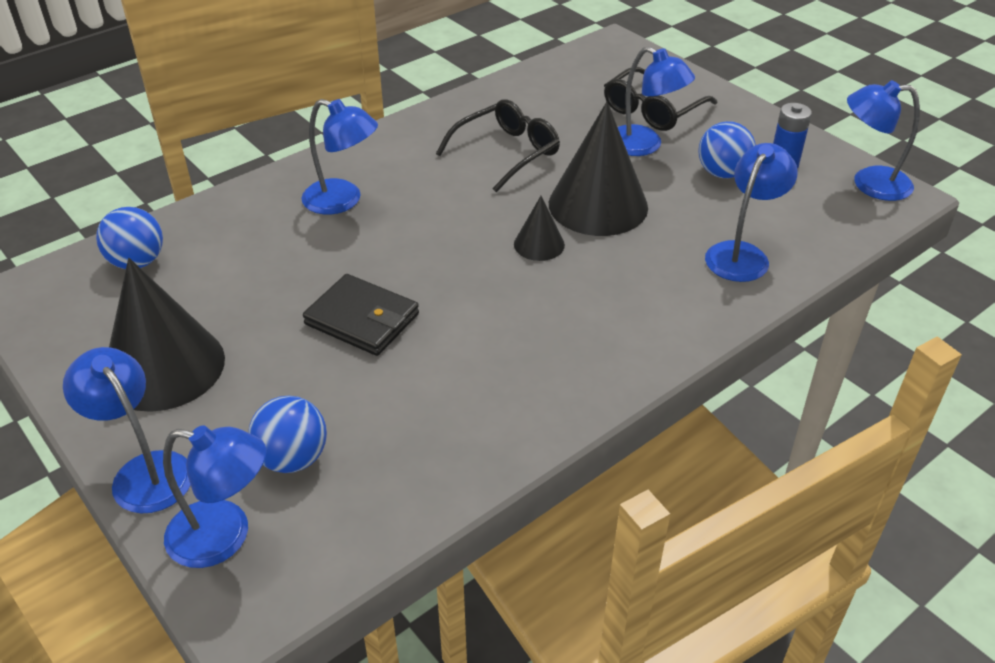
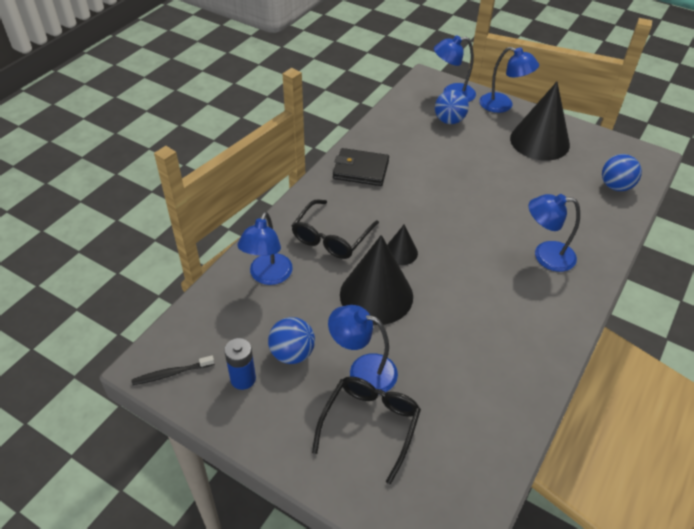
camera: 160 degrees right, 5 degrees up
(362, 319) = (469, 182): black wallet -> black wallet (361, 170)
(506, 153) = (467, 331): black glasses -> black glasses (331, 237)
(869, 183) = (171, 373): blue lamp -> black toothbrush

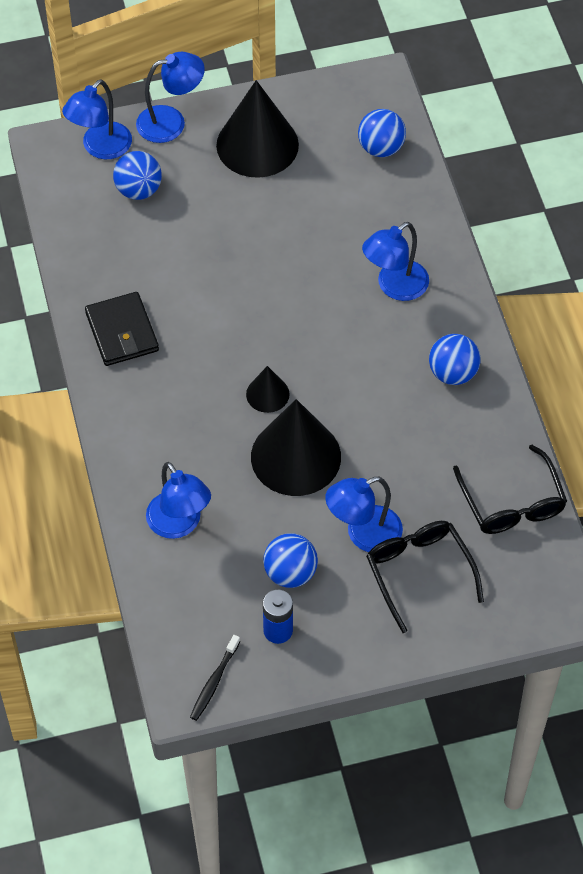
camera: 45 degrees left, 10 degrees up
(331, 237) = (187, 433): black glasses -> black glasses (511, 502)
(361, 170) = (122, 332): black wallet -> black wallet turned 75 degrees counterclockwise
(531, 327) = (453, 373): none -> blue ball

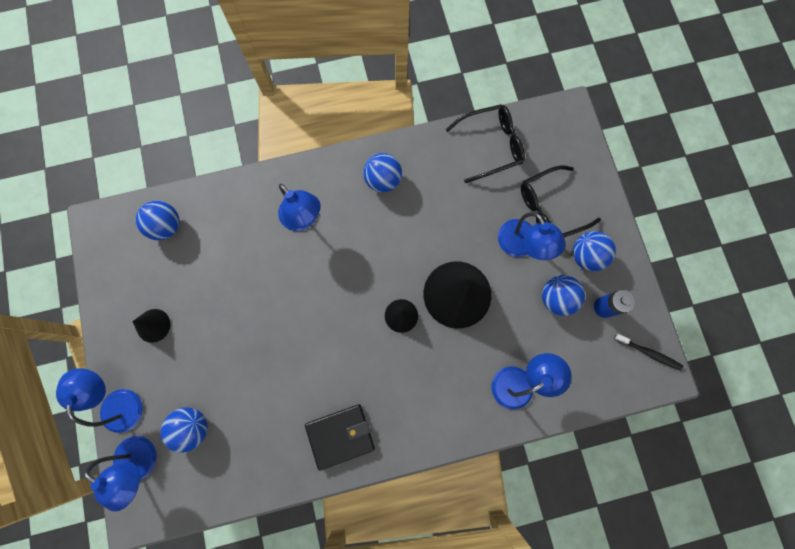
camera: 90 degrees left, 20 degrees up
(257, 145) = (153, 325): black cone -> black cone, size x0.49
(351, 614) = (586, 256): none -> blue ball

